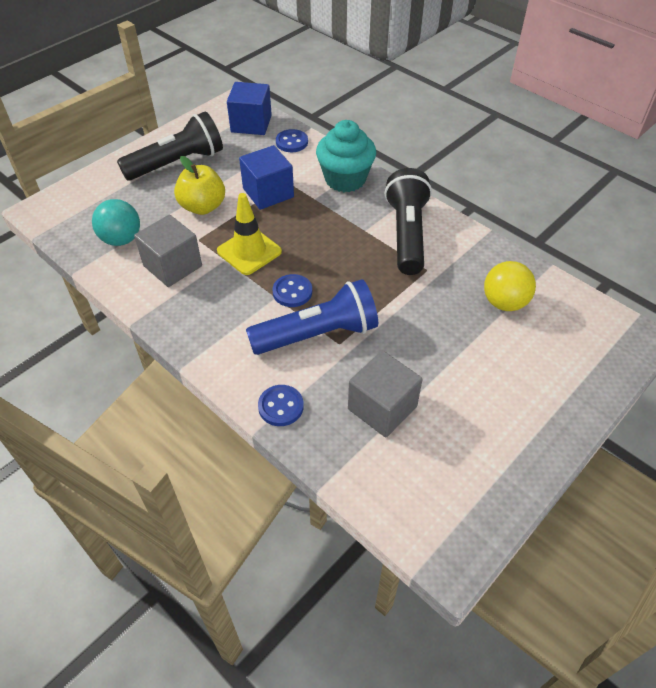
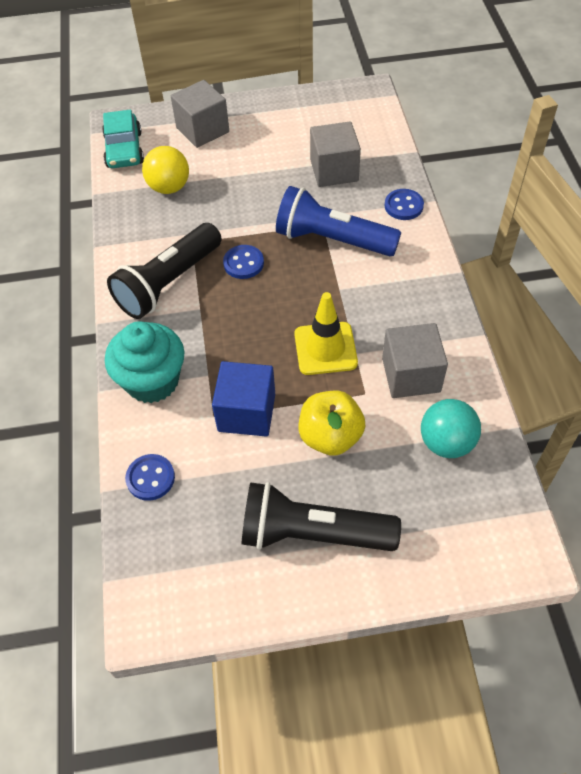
camera: 140 degrees left, 5 degrees up
(251, 124) = (166, 551): blue cube -> none
(292, 292) = (321, 285): blue button -> blue button (243, 263)
(555, 377) = (202, 130): none -> grey cube
(589, 314) = (124, 150): none -> turquoise car

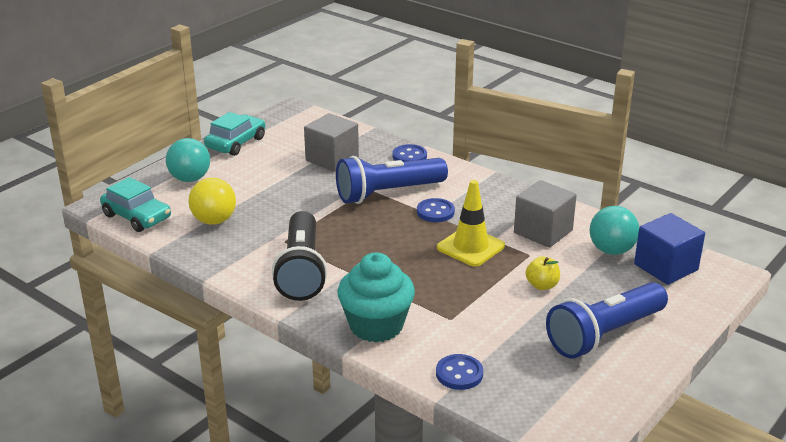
camera: 45 degrees left, 25 degrees down
(202, 130) = (190, 179): grey cube -> turquoise ball
(243, 263) = (343, 233): blue button -> blue button (435, 212)
(246, 412) = (470, 304): blue cube -> blue cube (666, 267)
(280, 108) = (236, 143): none -> turquoise car
(312, 533) = (604, 335): black flashlight -> blue flashlight
(330, 436) = (542, 285): yellow apple -> yellow apple, size x0.59

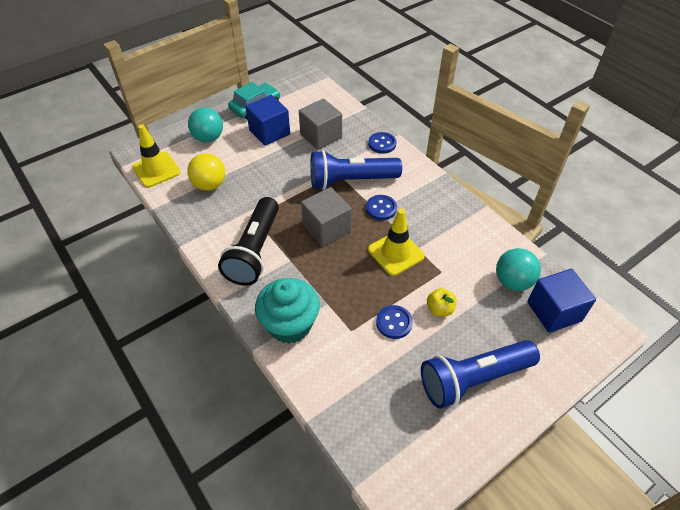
camera: 15 degrees right, 20 degrees up
(137, 217) = (156, 170): turquoise car -> yellow traffic cone
(266, 163) = (269, 132): none -> blue cube
(459, 374) = (336, 395): blue button -> blue button (394, 323)
(543, 232) = (461, 248): grey cube -> grey cube (326, 228)

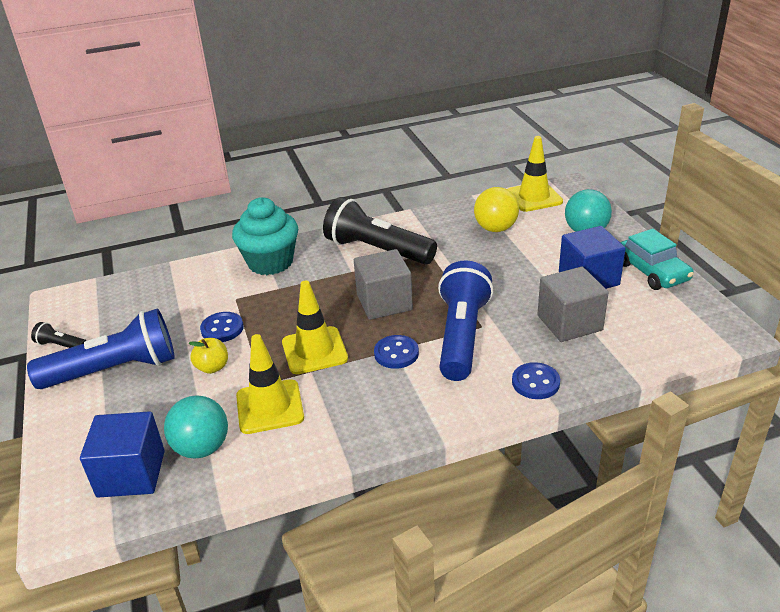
camera: 110 degrees right, 15 degrees down
(460, 259) = (270, 407): none -> yellow traffic cone
(466, 448) = (61, 345): none -> black flashlight
(473, 379) = (115, 370): blue flashlight -> blue flashlight turned 75 degrees clockwise

